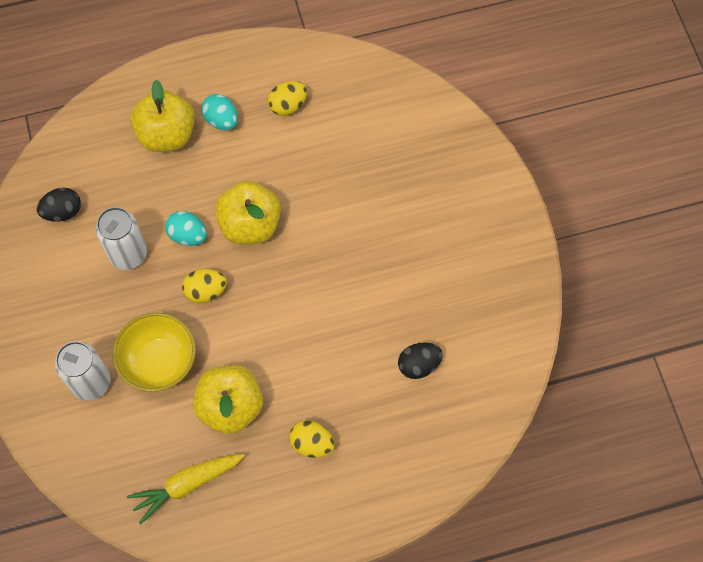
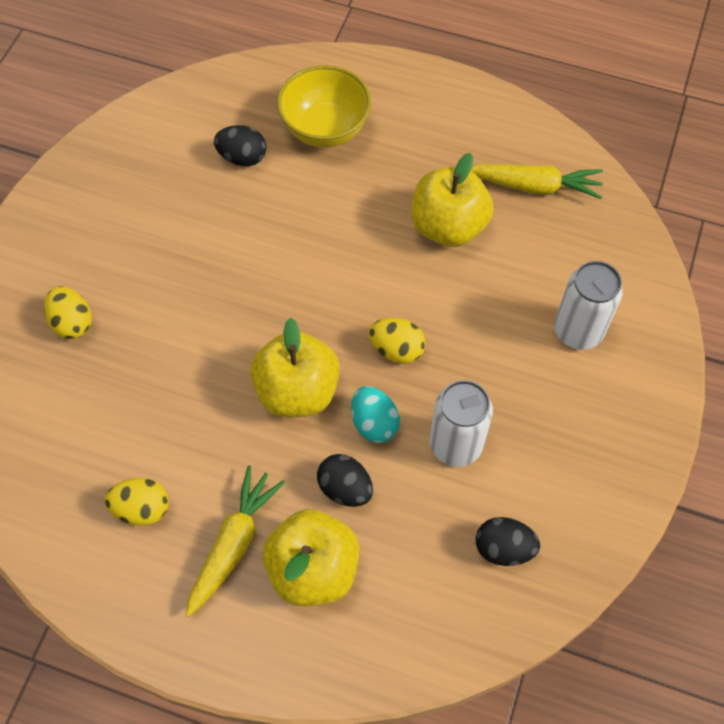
camera: 145 degrees left, 5 degrees down
(159, 363) = (493, 308): yellow bowl -> yellow bowl (325, 129)
(179, 187) = (345, 488): none -> black egg
(221, 120) = (233, 543): turquoise egg -> yellow carrot
(312, 443) = (394, 153): yellow egg -> yellow egg (72, 323)

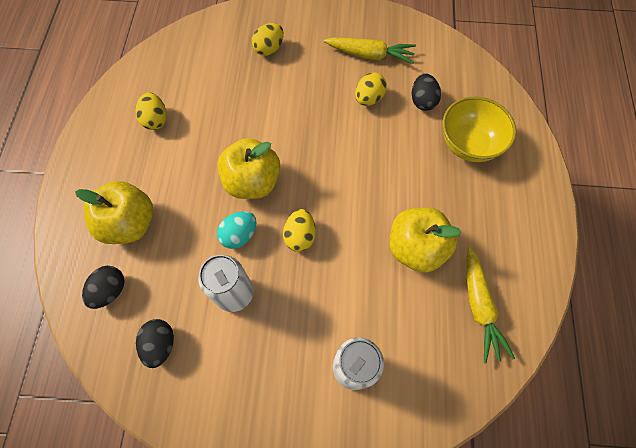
camera: 75 degrees right, 5 degrees up
(214, 217) = (369, 98): none -> yellow egg
(233, 543) = (141, 174): yellow carrot -> yellow carrot (370, 55)
(345, 488) = (188, 228): black egg -> black egg (110, 290)

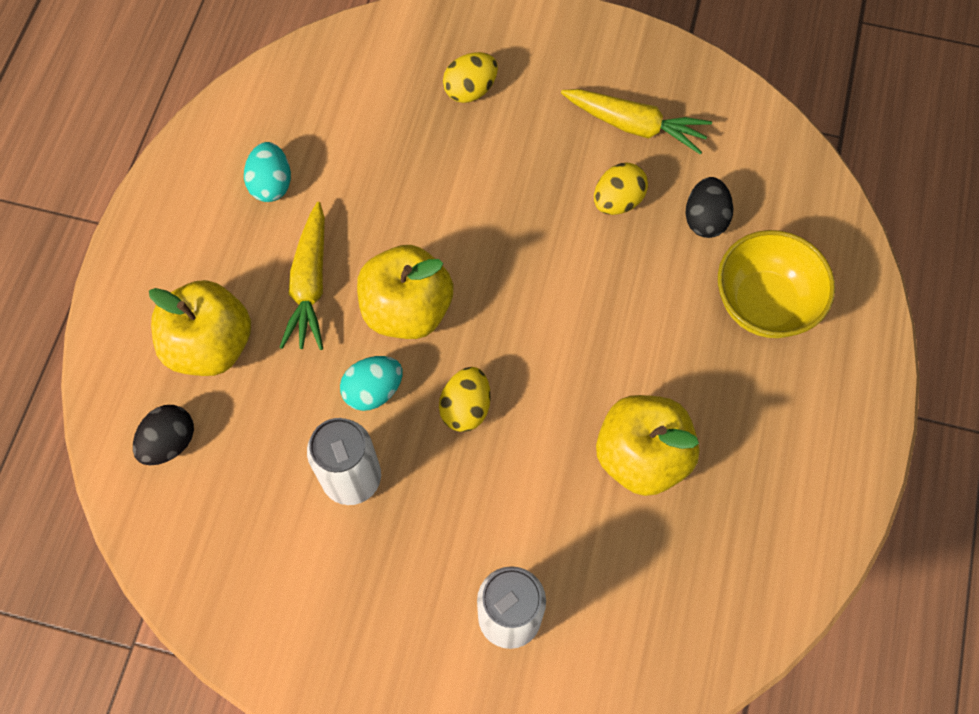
camera: 10 degrees right, 0 degrees up
(156, 120) = (271, 184): yellow egg -> turquoise egg
(160, 344) = (232, 534): black egg -> none
(479, 307) = (719, 562): yellow carrot -> yellow carrot (310, 285)

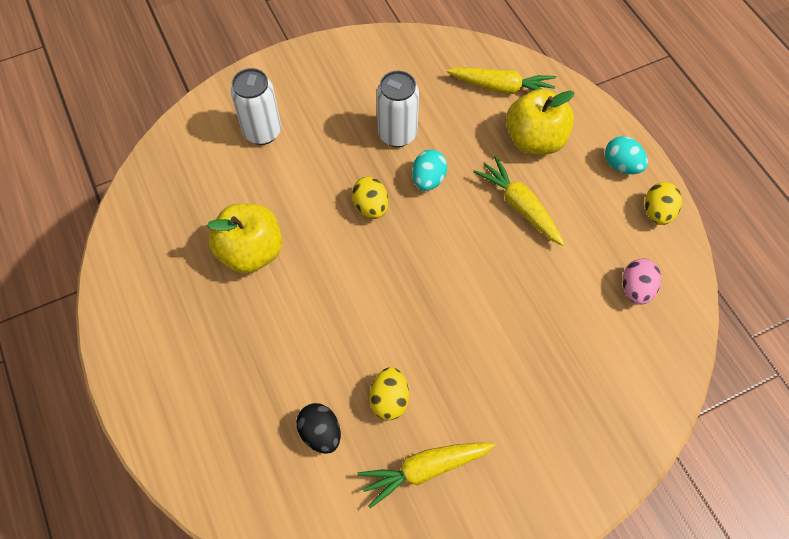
camera: 140 degrees right, 5 degrees down
(169, 442) = (502, 87): black egg -> yellow carrot
(271, 184) = (605, 243): turquoise egg -> turquoise egg (621, 165)
(294, 124) = (636, 289): none -> pink egg
(407, 310) = (453, 233): yellow apple -> none
(470, 90) = (558, 404): yellow egg -> yellow egg (657, 212)
(764, 304) = (239, 401): yellow bowl -> none

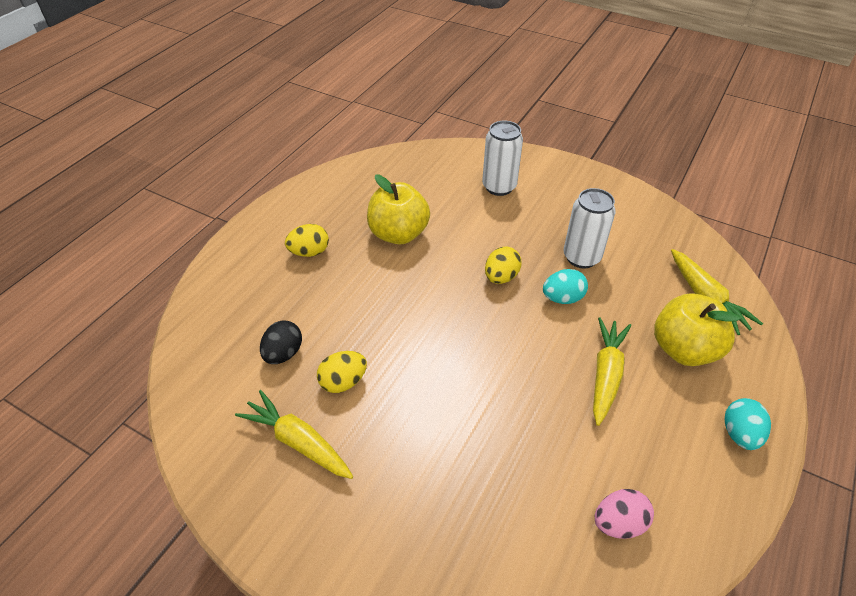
camera: 55 degrees right, 15 degrees down
(657, 212) = (725, 497): yellow egg -> yellow egg (309, 252)

